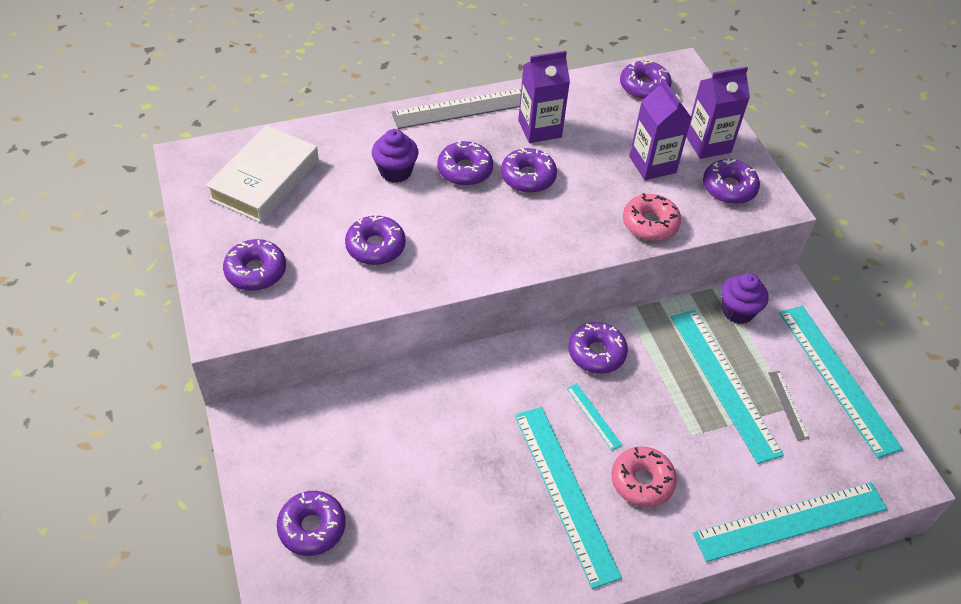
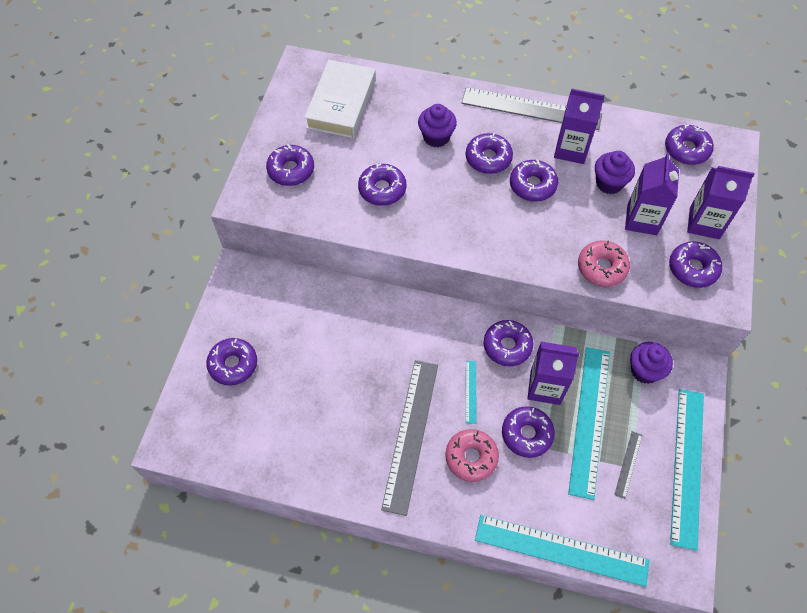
camera: 35 degrees right, 10 degrees up
(265, 180) = (341, 104): white book -> white book turned 45 degrees counterclockwise
(565, 492) = (410, 434): turquoise ruler -> grey ruler
(598, 145) = (609, 183): none -> purple cupcake
(661, 373) = (545, 387): none -> purple carton
(677, 428) = (527, 434): none -> purple donut

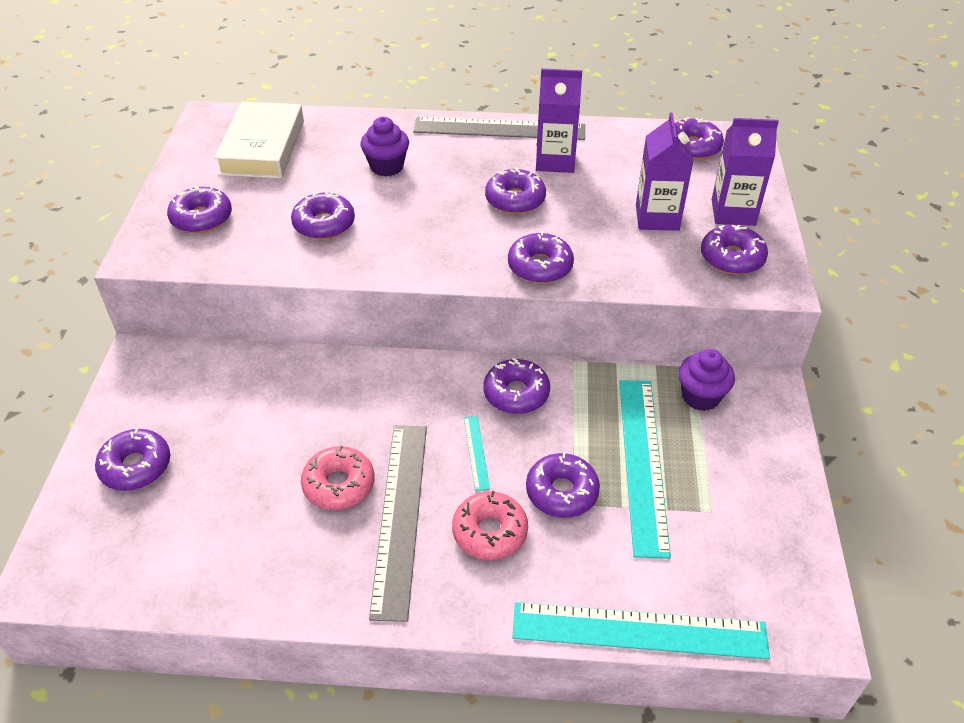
camera: 10 degrees left, 15 degrees down
(488, 158) = (455, 180): purple donut -> purple donut (540, 266)
(545, 387) = (575, 433): purple carton -> none
(602, 267) = (619, 270): pink donut -> pink donut (339, 485)
(609, 183) = (608, 187): purple cupcake -> none
(628, 464) = (706, 507): grey ruler -> none
(687, 466) = (784, 498): turquoise ruler -> none

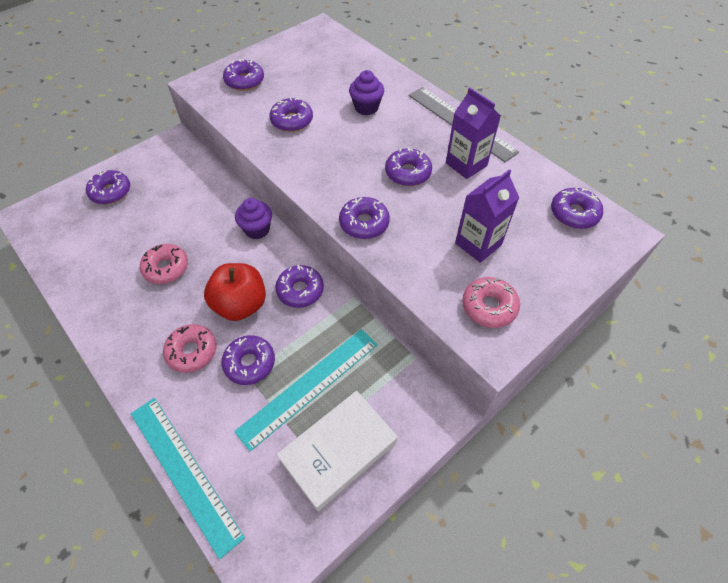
camera: 45 degrees right, 10 degrees up
(262, 147) = (321, 59): white book -> white book (338, 451)
(400, 516) = (168, 306): grey ruler -> none
(476, 452) = (240, 305): turquoise ruler -> red apple
(700, 396) = (394, 379): purple cupcake -> purple cupcake (257, 229)
(732, 258) = (489, 307): purple donut -> pink donut
(733, 212) = (536, 277): purple carton -> none

